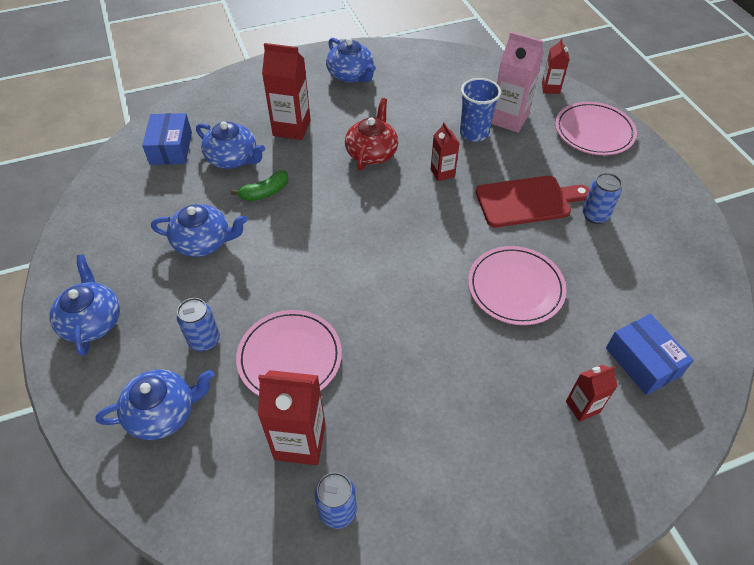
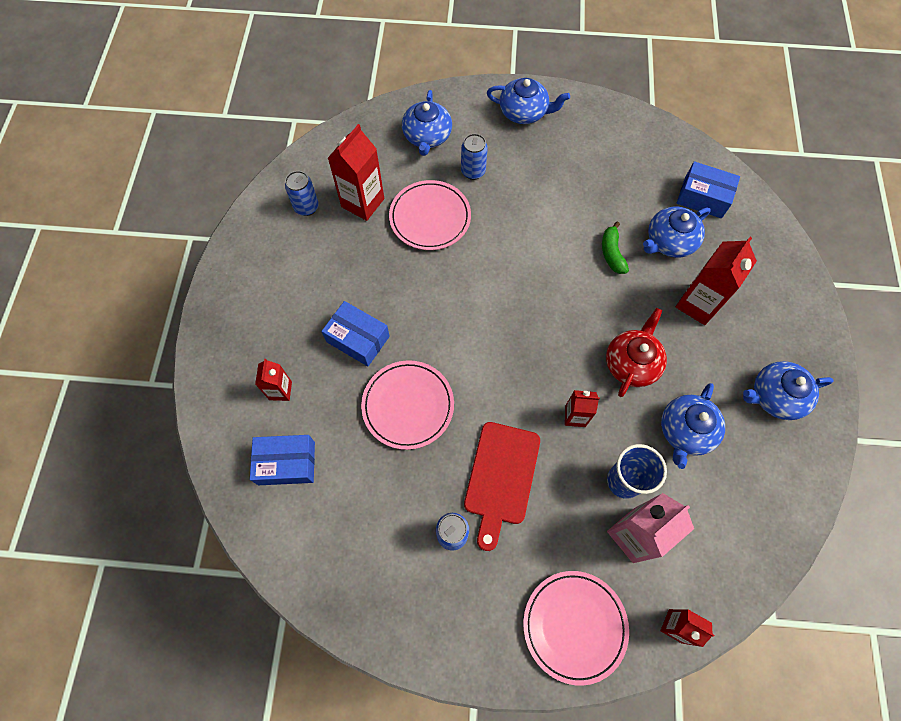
camera: 115 degrees right, 15 degrees up
(203, 242) = (571, 194): blue teapot -> blue teapot (685, 431)
(372, 152) = (631, 363): red teapot -> red teapot turned 105 degrees counterclockwise
(478, 361) = (358, 339): none -> blue box

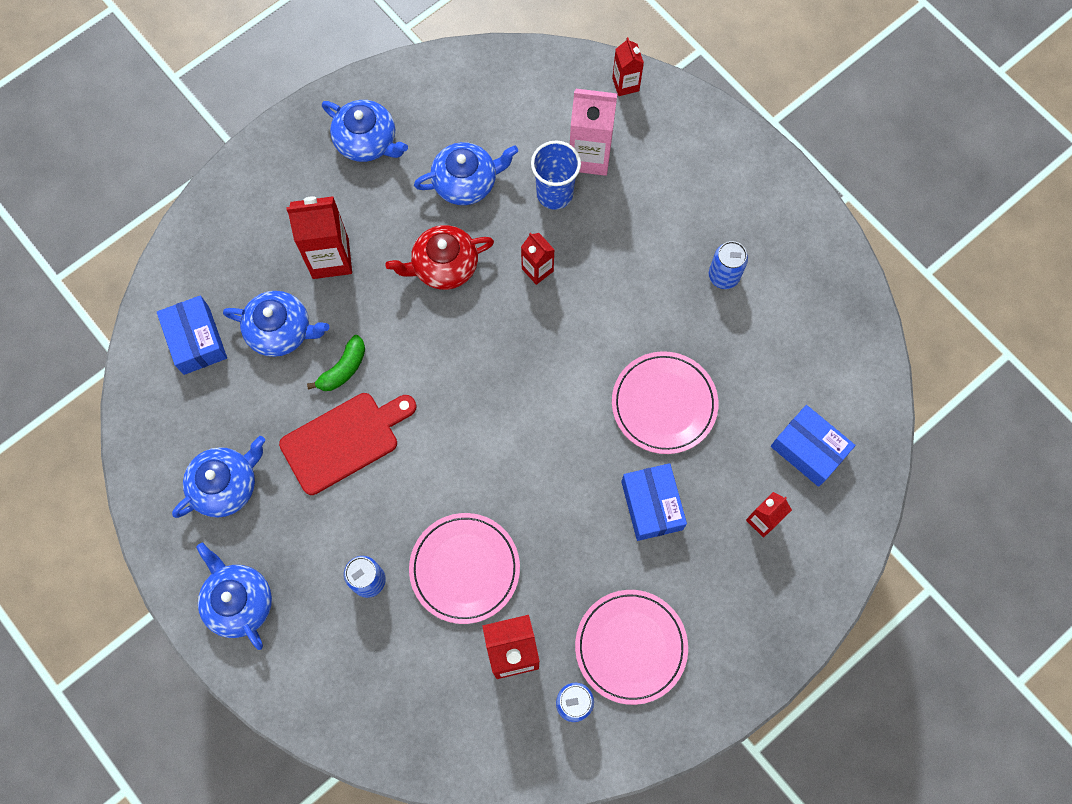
camera: 135 degrees left, 5 degrees up
(427, 136) = (368, 672): blue teapot -> blue teapot (226, 485)
(501, 478) = (645, 280): red cutting board -> red cutting board (344, 440)
(574, 626) = (694, 144): pink plate -> pink plate (631, 647)

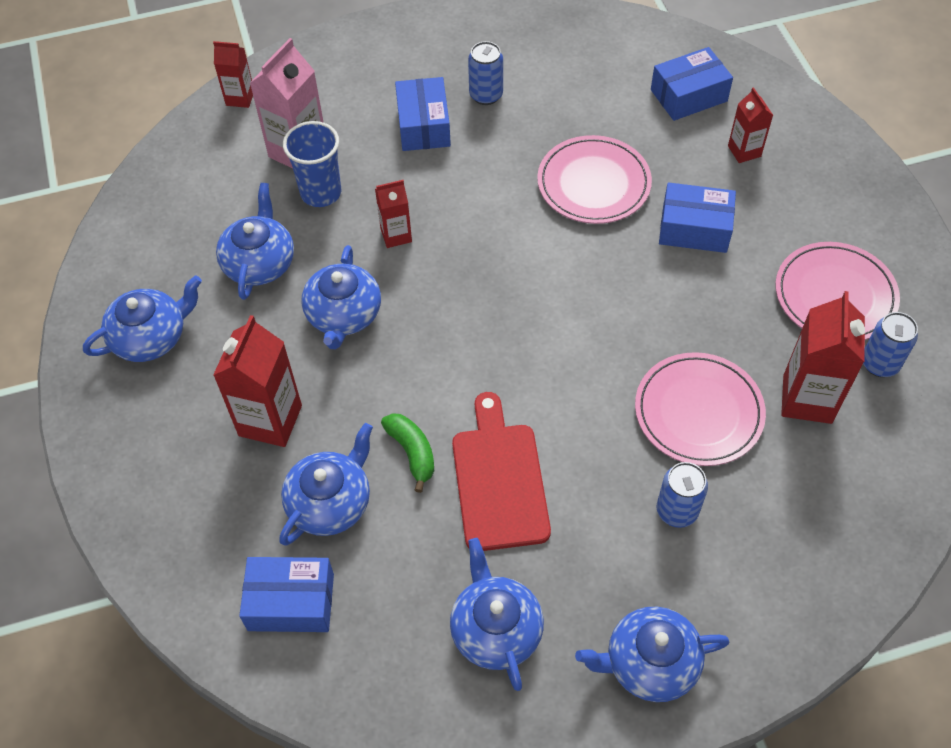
camera: 65 degrees left, 15 degrees down
(444, 266) = (343, 315): red teapot -> blue teapot
(664, 240) = (423, 125): none -> blue box

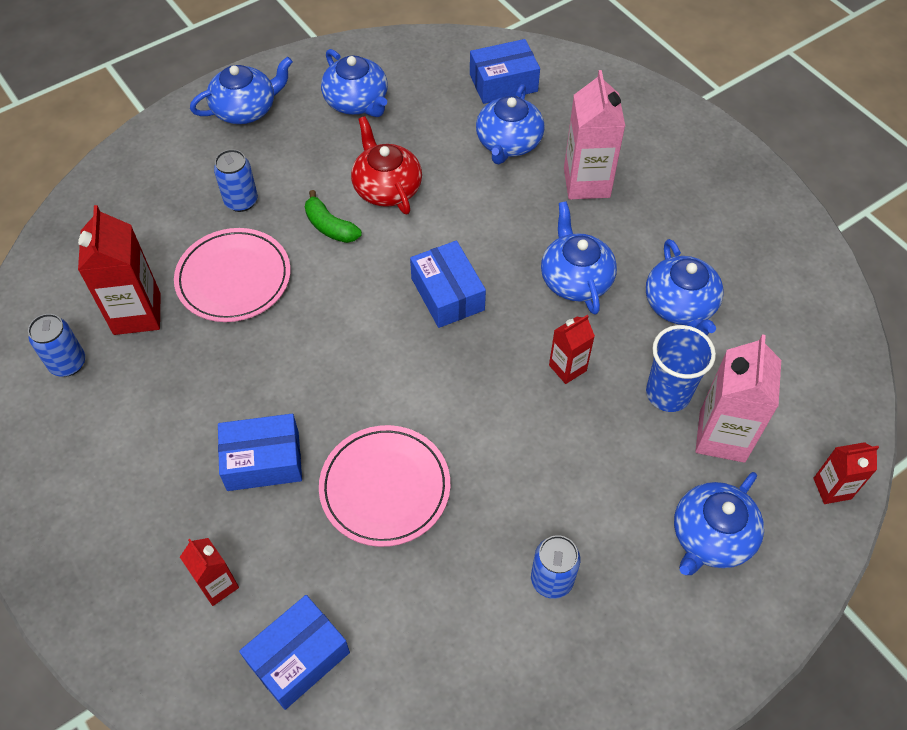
camera: 160 degrees right, 0 degrees up
(151, 337) = (727, 218): blue teapot -> blue teapot (711, 536)
(270, 420) = (586, 183): red carton -> pink carton
(412, 452) = (463, 189): green banana -> green banana (330, 226)
(423, 125) = (604, 511): blue box -> blue box (447, 294)
(499, 480) = (386, 188): red cutting board -> red teapot
(835, 295) = (109, 423): pink plate -> none

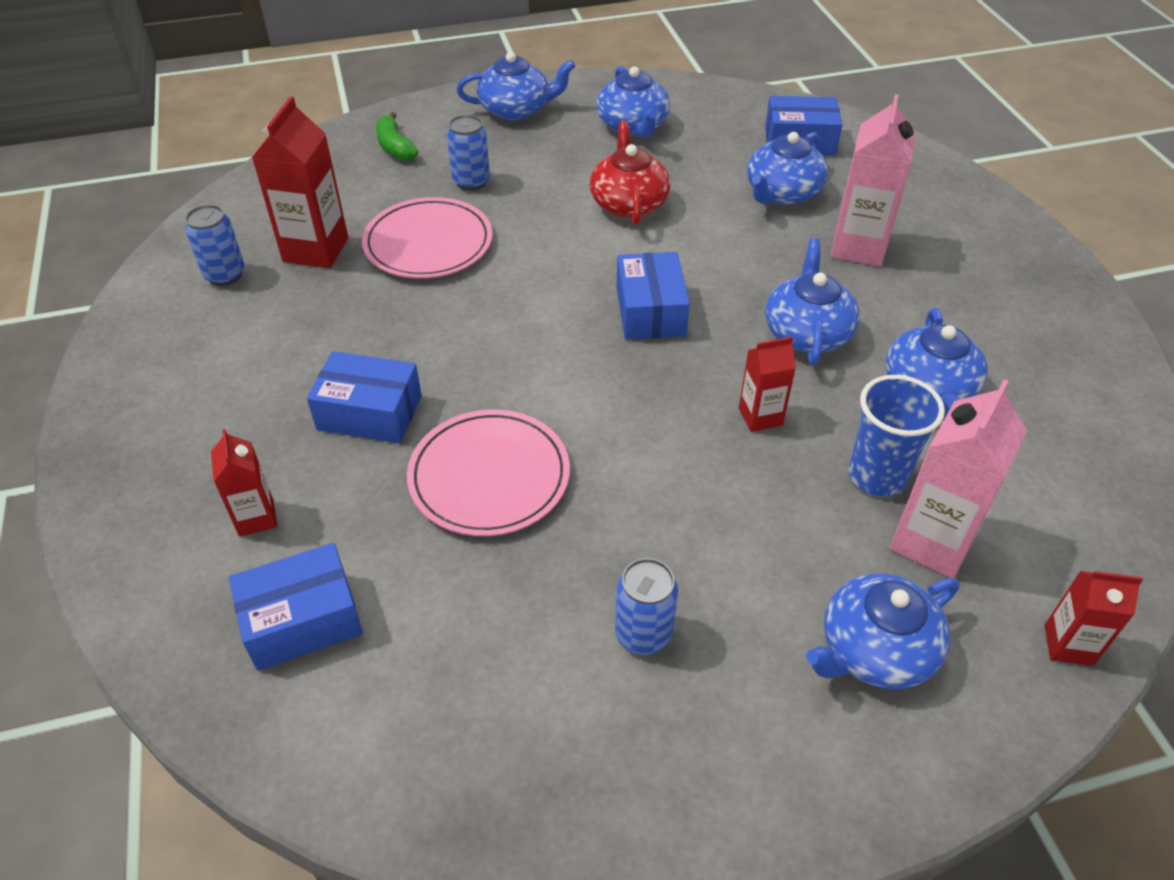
camera: 20 degrees right, 10 degrees down
(330, 226) = (551, 222): green banana -> green banana (395, 147)

